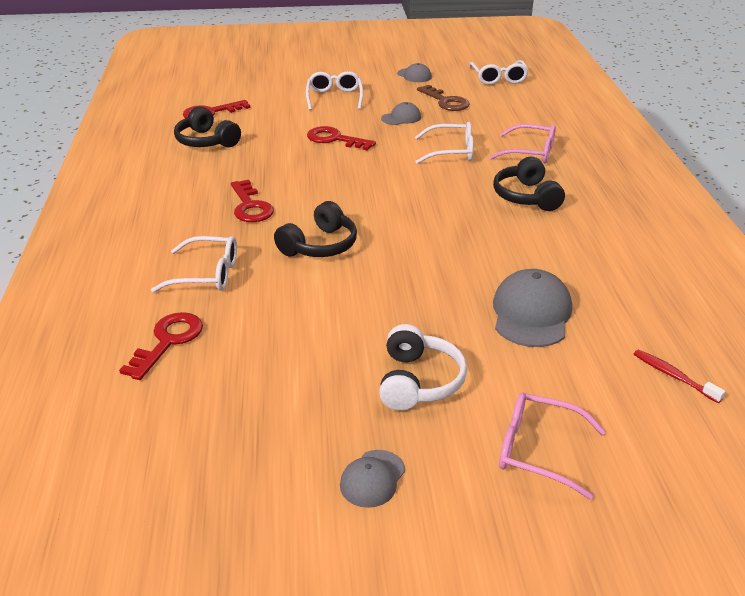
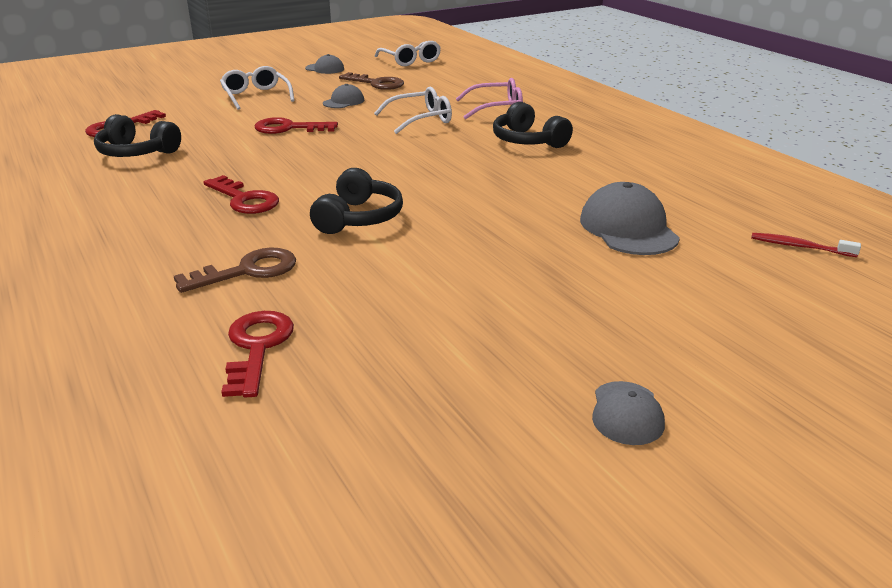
camera: 25 degrees left, 5 degrees down
(206, 274) = (247, 271): white glasses -> brown key
(418, 381) = (582, 310): white headphones -> none
(539, 451) = (756, 337): pink glasses -> none

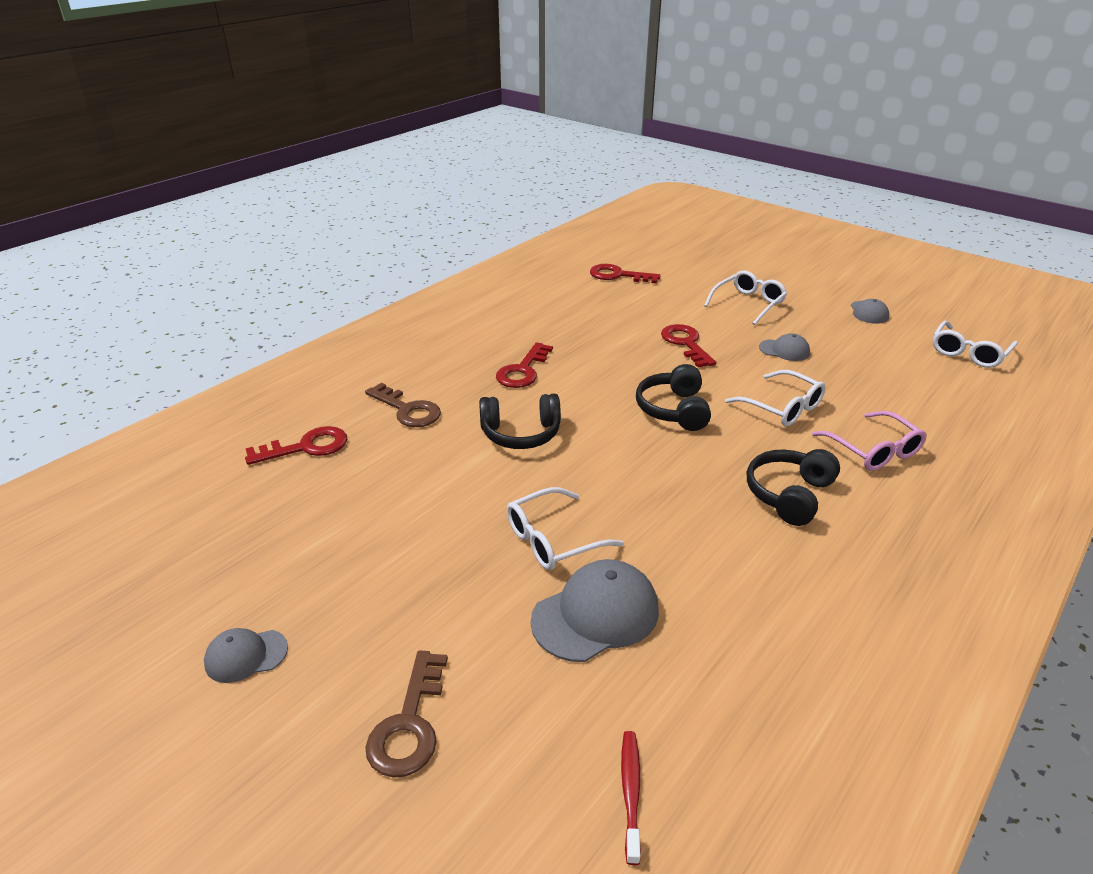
camera: 70 degrees right, 5 degrees up
(136, 152) = (577, 299): black headphones -> black headphones (673, 410)
(376, 83) = (861, 353): brown key -> brown key (409, 724)
(529, 229) = (553, 539): none -> white glasses

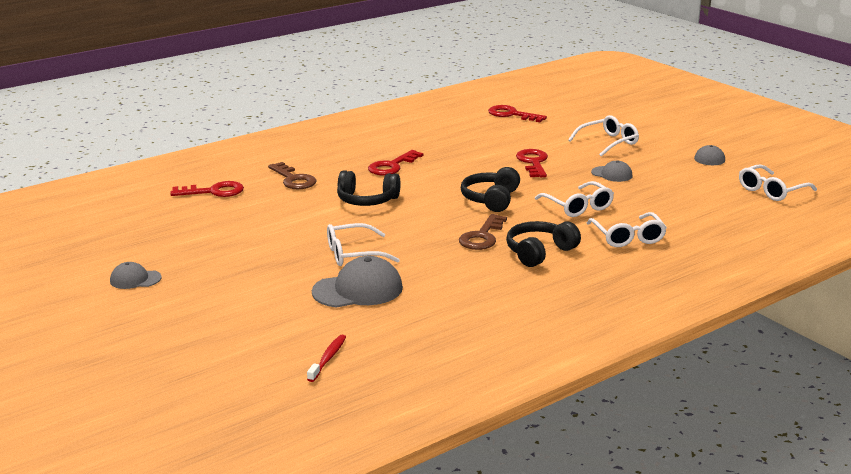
camera: 15 degrees right, 10 degrees down
(409, 724) = (216, 317): brown key -> brown key (482, 237)
(873, 450) = (627, 237): pink glasses -> white glasses

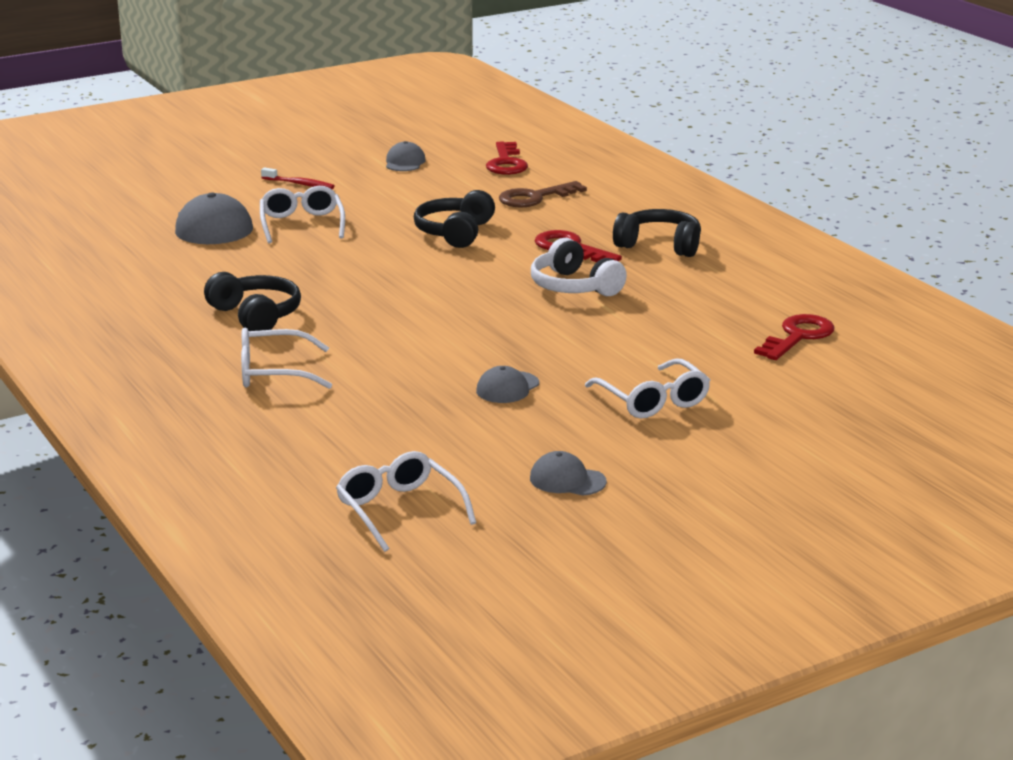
camera: 95 degrees right, 0 degrees up
(135, 279) = (291, 142): grey cap -> grey cap (405, 162)
(328, 358) = (81, 212): red toothbrush -> red toothbrush (299, 184)
(458, 163) = (573, 287): none -> white headphones
(482, 237) = (317, 288): brown key -> none
(491, 199) = (435, 299): black headphones -> black headphones (659, 245)
(533, 162) = (568, 336): red key -> none
(577, 206) = (389, 351): white glasses -> none

